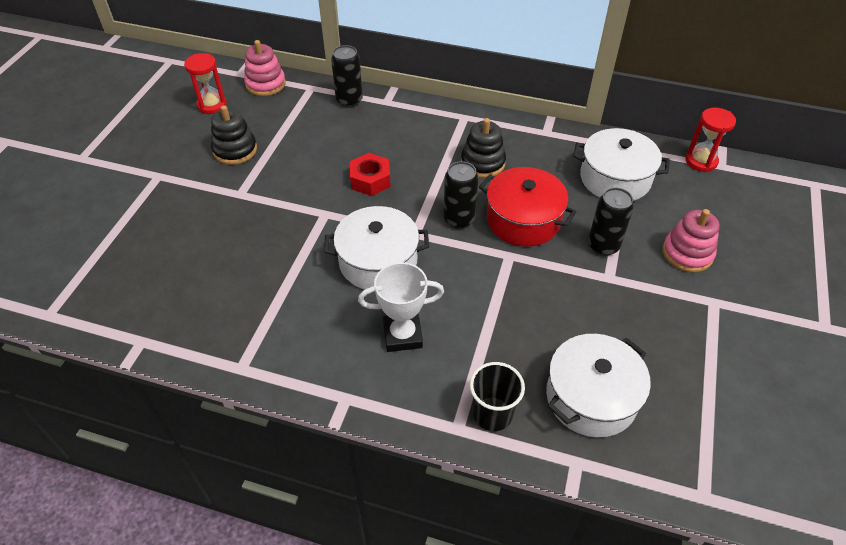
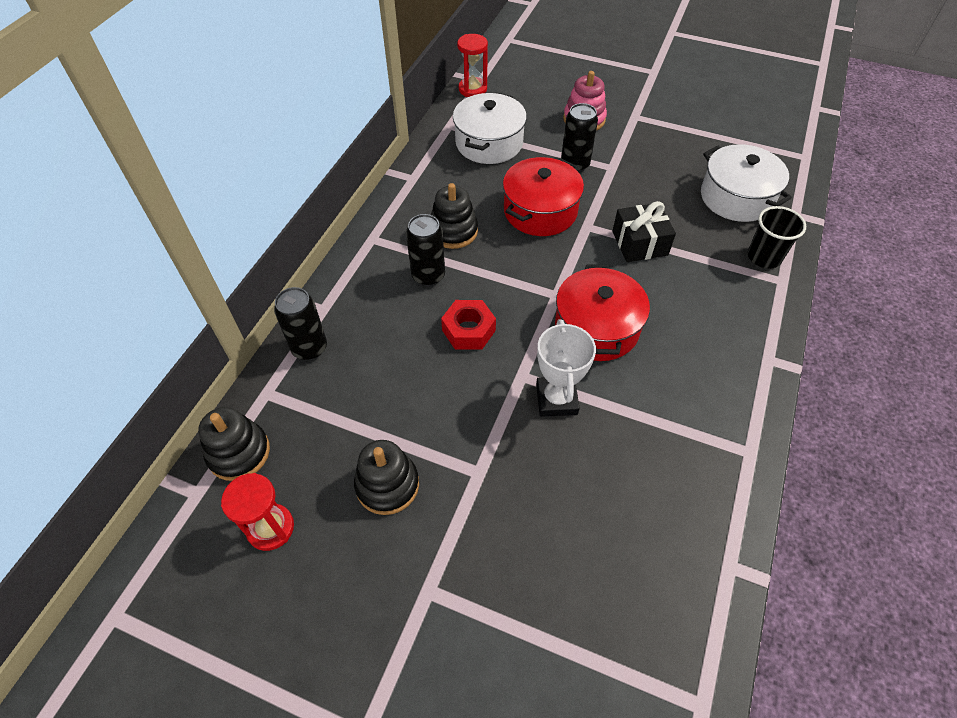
camera: 85 degrees left, 5 degrees up
(265, 84) = (239, 453): pink stacking toy -> black stacking toy
(378, 261) = (596, 328): white pot -> red pot
(402, 335) = (690, 312): white trophy -> white trophy (556, 399)
(459, 219) = (537, 258): black can -> black can (428, 276)
(493, 298) = (639, 243): none -> black gift

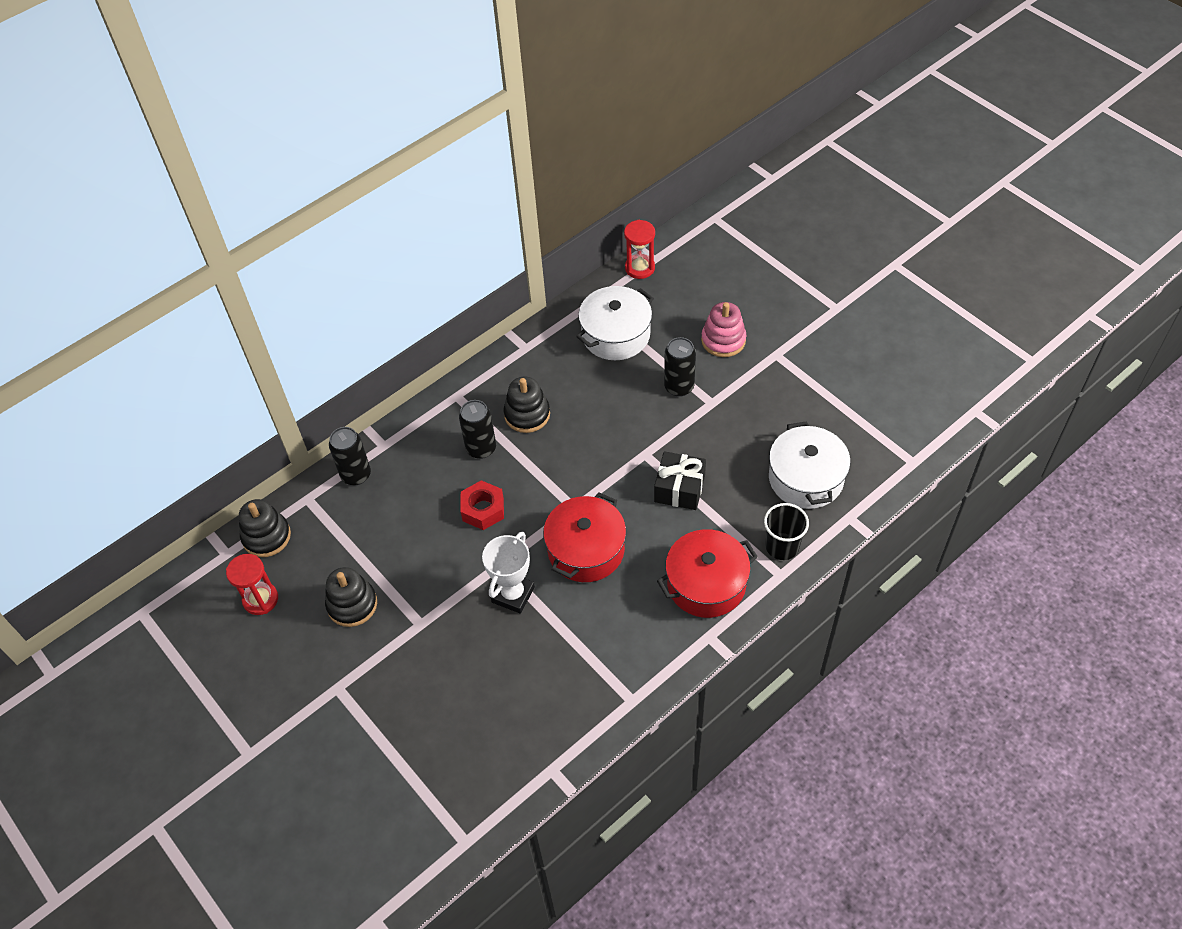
camera: 30 degrees right, 0 degrees up
(540, 211) = (614, 423): red pot -> red pot (706, 584)

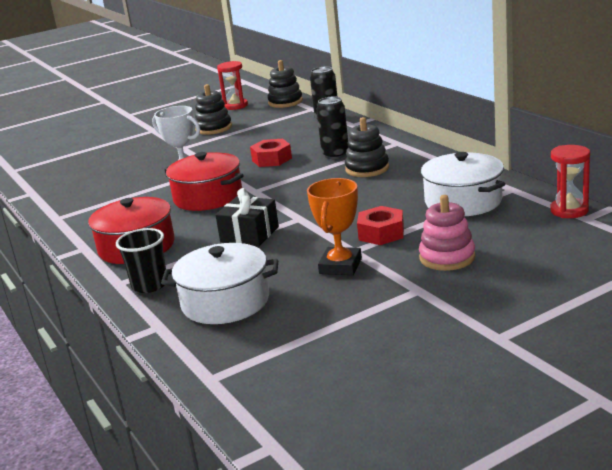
camera: 100 degrees right, 30 degrees down
(679, 387) = (381, 233): black can -> red nut
(740, 408) = (340, 266): none -> orange trophy

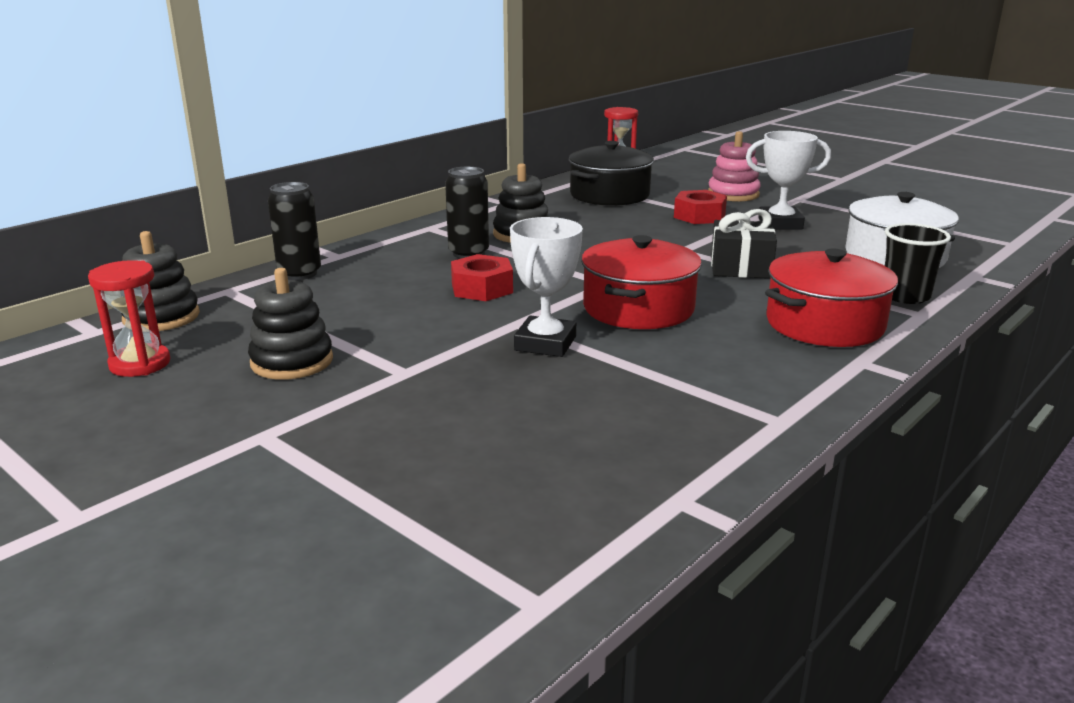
camera: 110 degrees left, 0 degrees up
(340, 266) = (780, 224): orange trophy -> white trophy
(463, 201) = (609, 195): white pot -> black pot

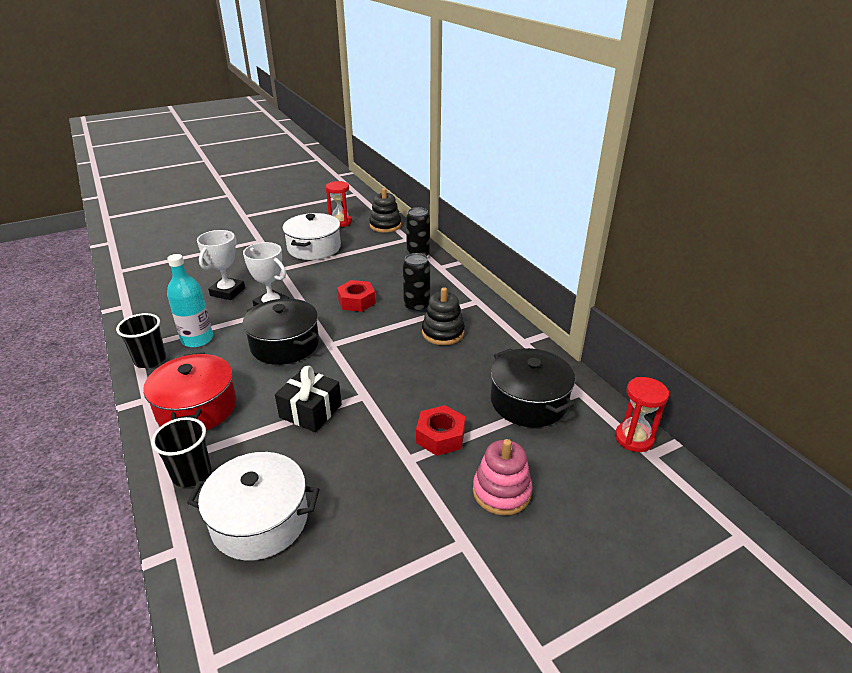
camera: 110 degrees right, 10 degrees up
(292, 362) = (314, 248): black stacking toy -> white pot
(638, 308) = (285, 345): red pot -> black pot
(697, 374) = (197, 339): none -> turquoise bottle
(780, 224) = (390, 483): white trophy -> white trophy (228, 292)
(790, 393) = (150, 360): none -> black cup

